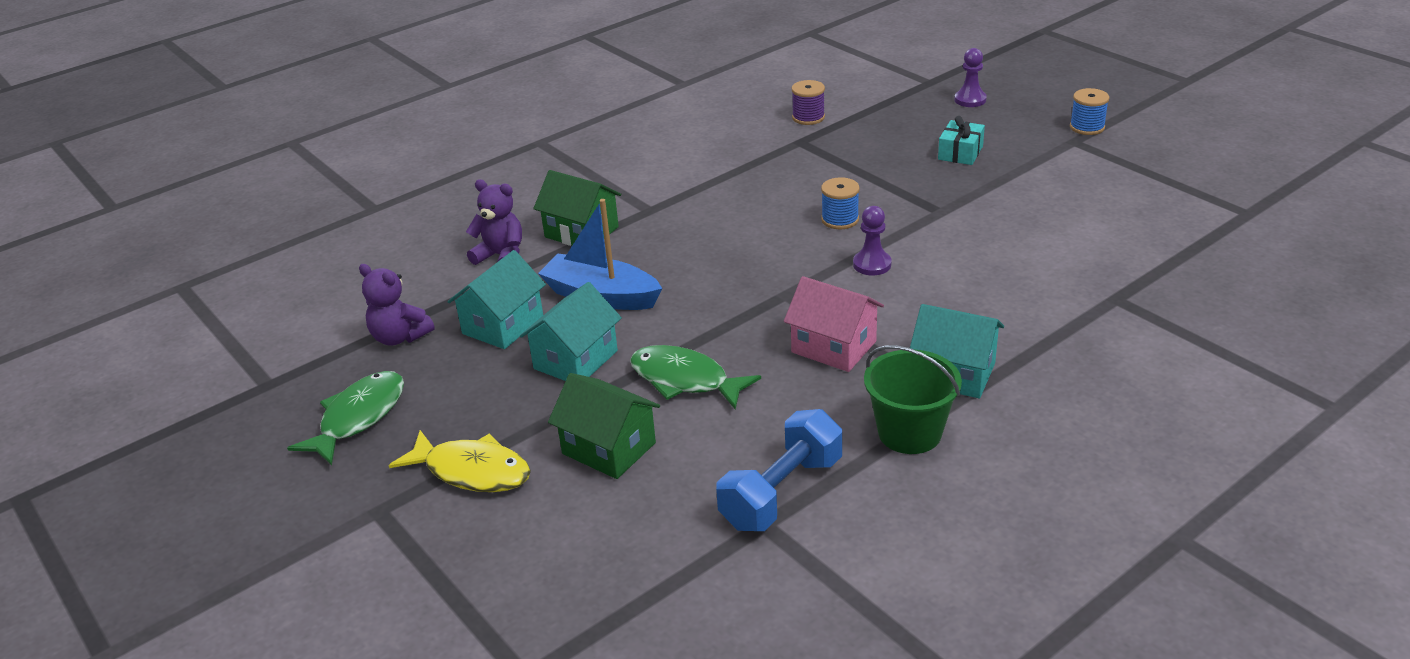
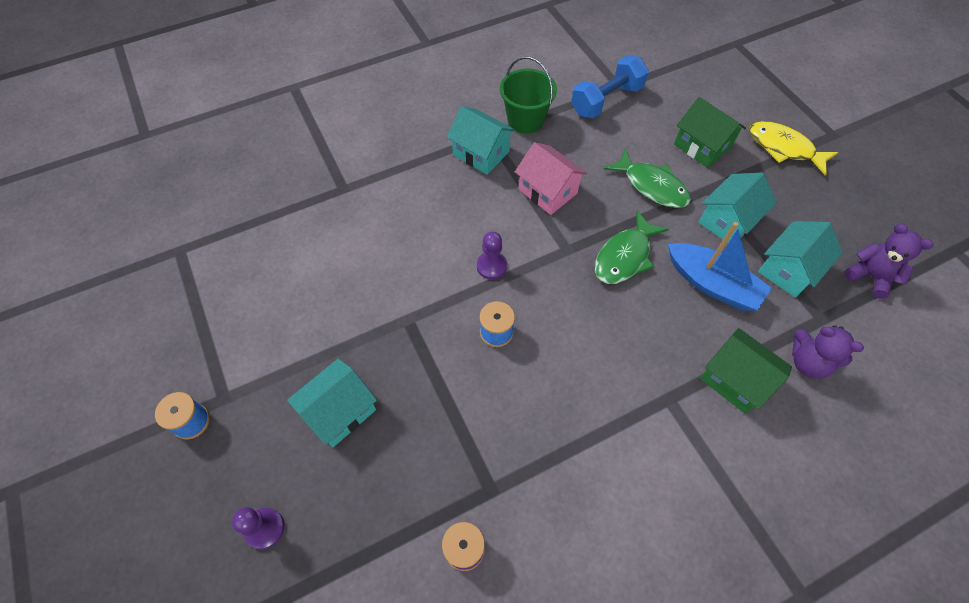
camera: 170 degrees left, 25 degrees up
(358, 417) = (872, 204): green fish -> green fish (625, 256)
(960, 153) = (339, 411): turquoise gift -> turquoise house

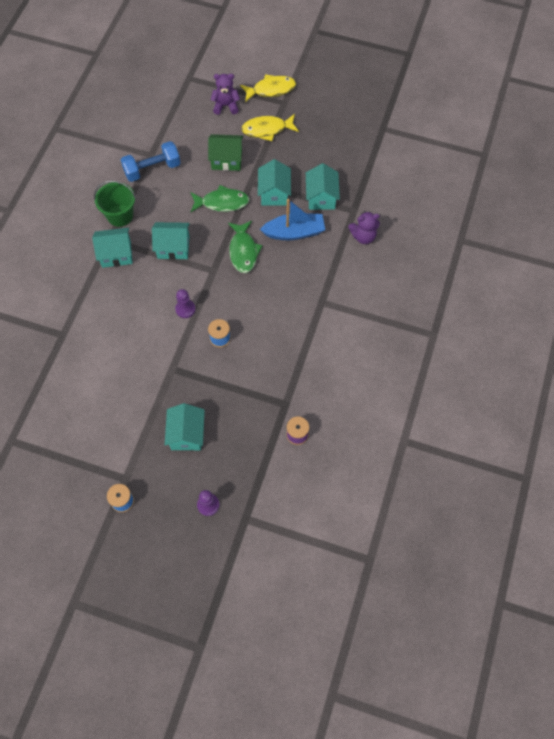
camera: 45 degrees left, 5 degrees up
(548, 191) = (173, 247): pink house -> turquoise house
(606, 100) = (152, 169): blue dumbbell -> blue dumbbell turned 60 degrees clockwise
(734, 380) = (341, 270): green house -> none
(828, 112) = (271, 90): none -> yellow fish
(870, 276) = (357, 172): purple teddy bear -> purple teddy bear (226, 106)

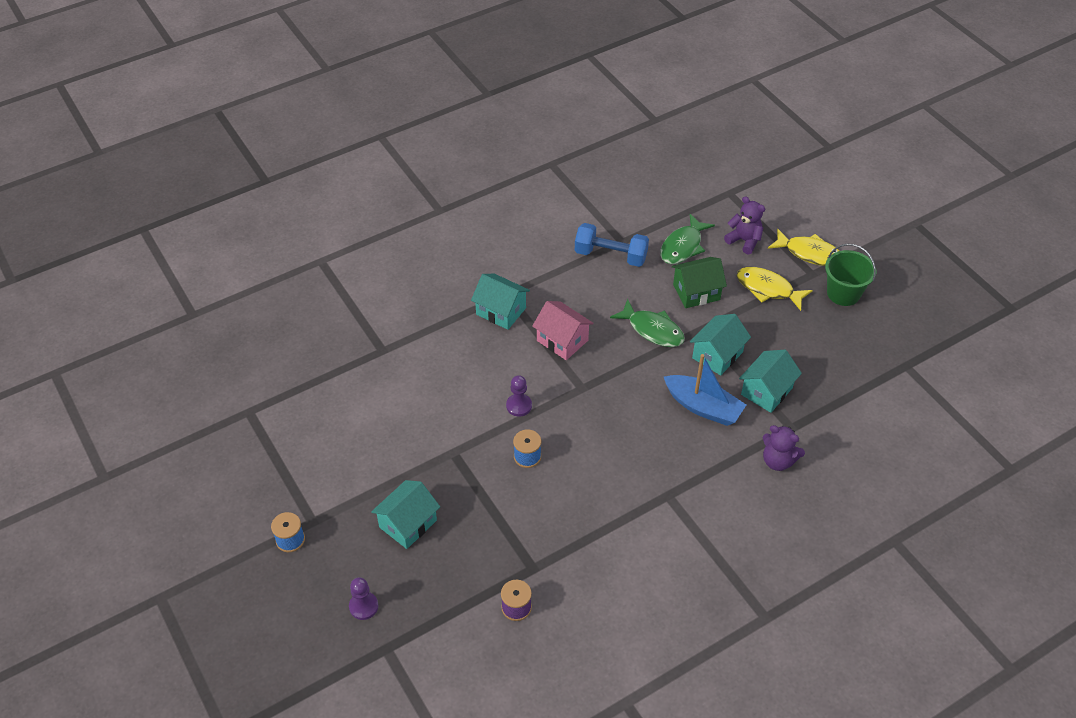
camera: 40 degrees right, 15 degrees down
(120, 215) = (538, 278): green bucket -> green bucket (843, 293)
(173, 247) = (562, 340): turquoise house -> pink house
(226, 159) = (696, 292): green house -> green house turned 60 degrees counterclockwise
(243, 251) = (630, 390): green fish -> green fish (683, 246)

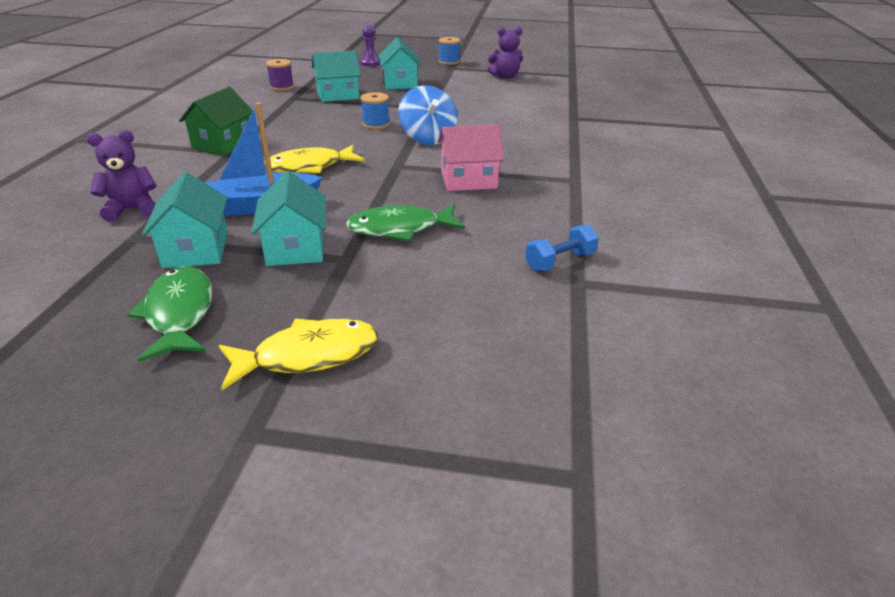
camera: 130 degrees right, 15 degrees down
(501, 311) = (553, 169): turquoise house -> turquoise house (338, 95)
(519, 406) = (428, 138): purple pawn -> blue spinning top
(610, 255) = (560, 261): blue dumbbell -> blue dumbbell, size x0.61
(683, 246) = (503, 328): green fish -> green fish (179, 313)
(696, 292) = (404, 289): green house -> green house (223, 144)
(744, 241) = (433, 403): purple teddy bear -> purple teddy bear (505, 77)
(809, 253) = (291, 471): yellow fish -> yellow fish (309, 167)
(843, 293) = (157, 439): green bucket -> none

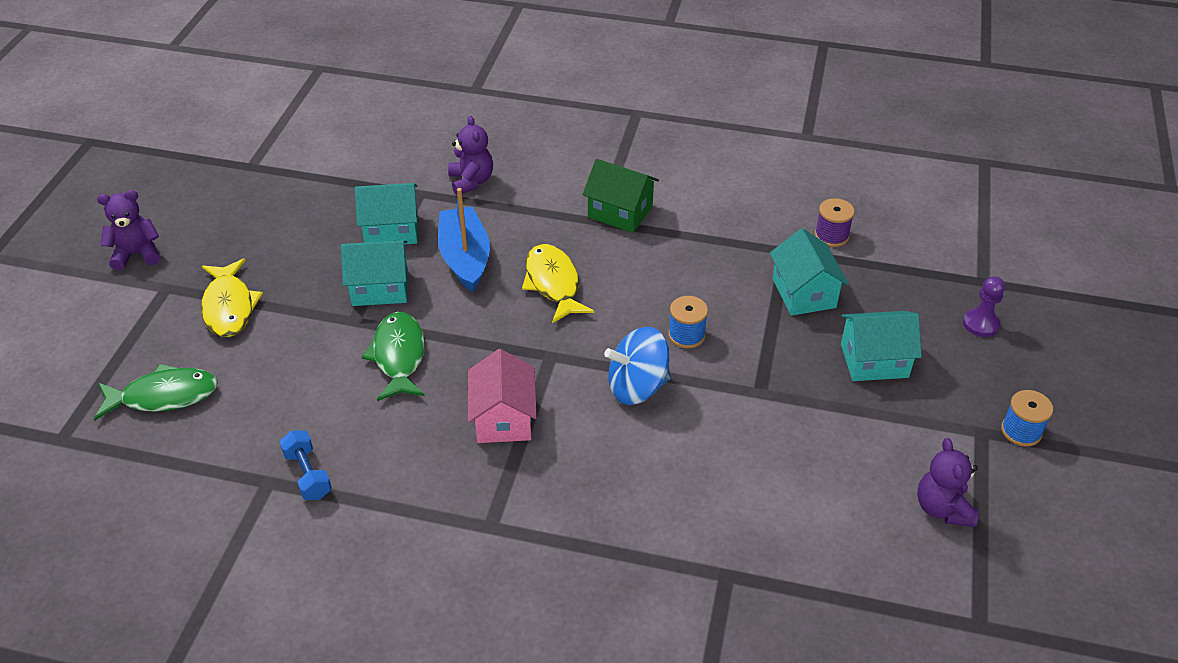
camera: 95 degrees right, 10 degrees up
(143, 497) = (137, 254): none -> purple teddy bear
(179, 313) = (302, 237): green fish -> green fish (164, 396)

